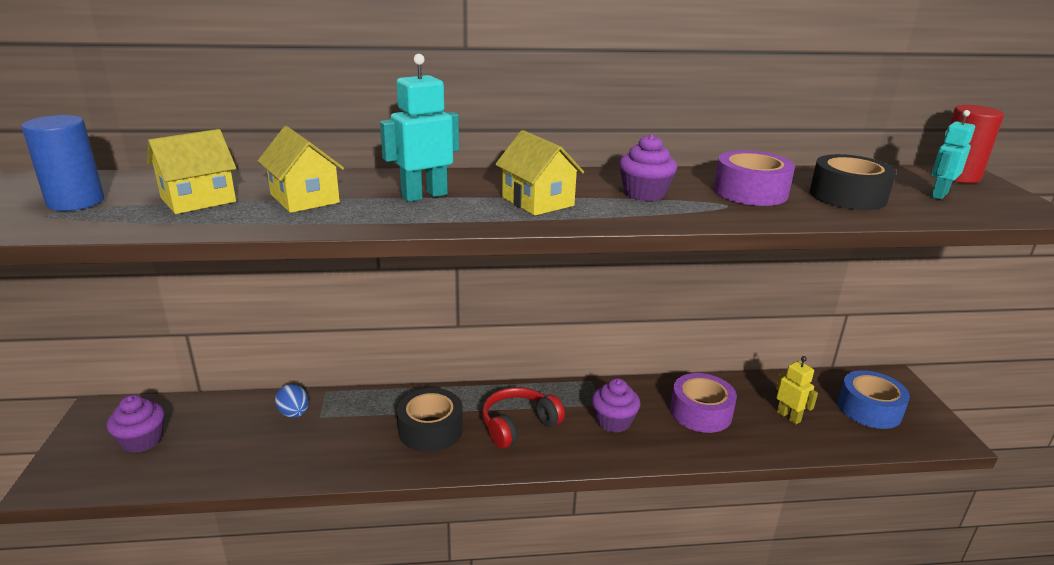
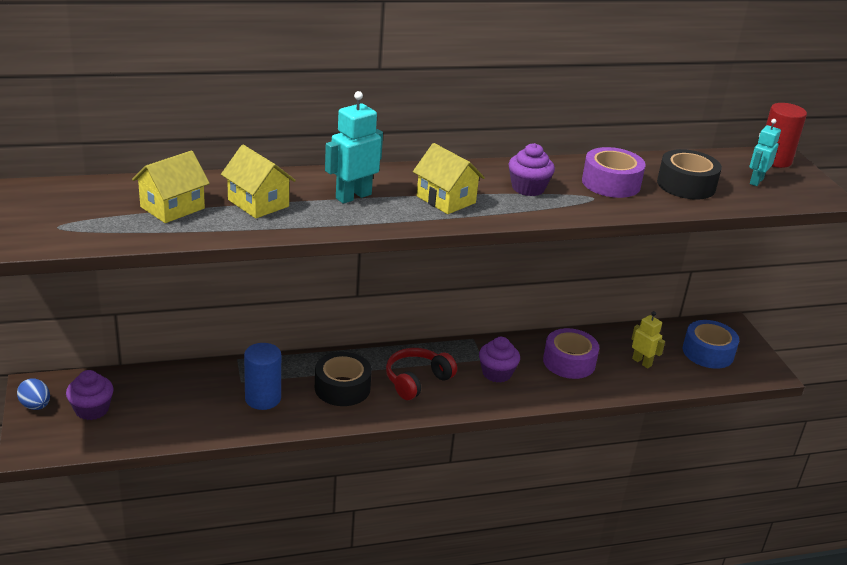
camera: 10 degrees left, 5 degrees up
(76, 202) = (73, 213): blue cylinder -> blue cylinder (263, 398)
(294, 413) = (217, 380): blue egg -> blue egg (35, 406)

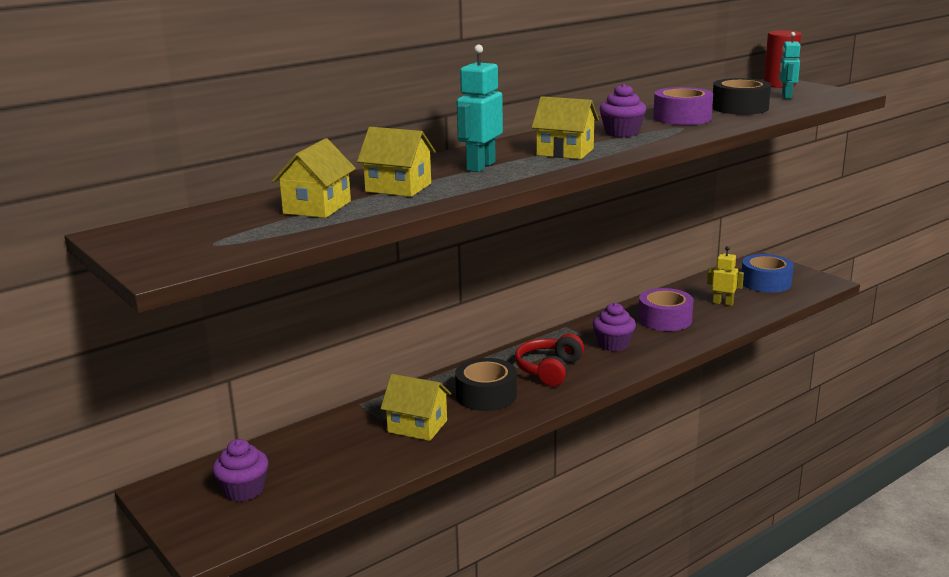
camera: 20 degrees left, 10 degrees down
(35, 406) = (175, 507): blue egg -> none
(263, 398) = (417, 426): blue cylinder -> yellow house

